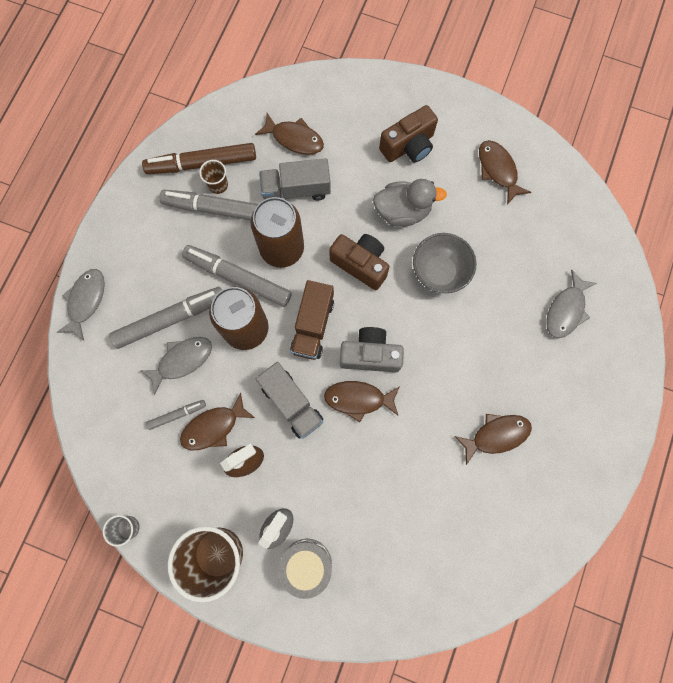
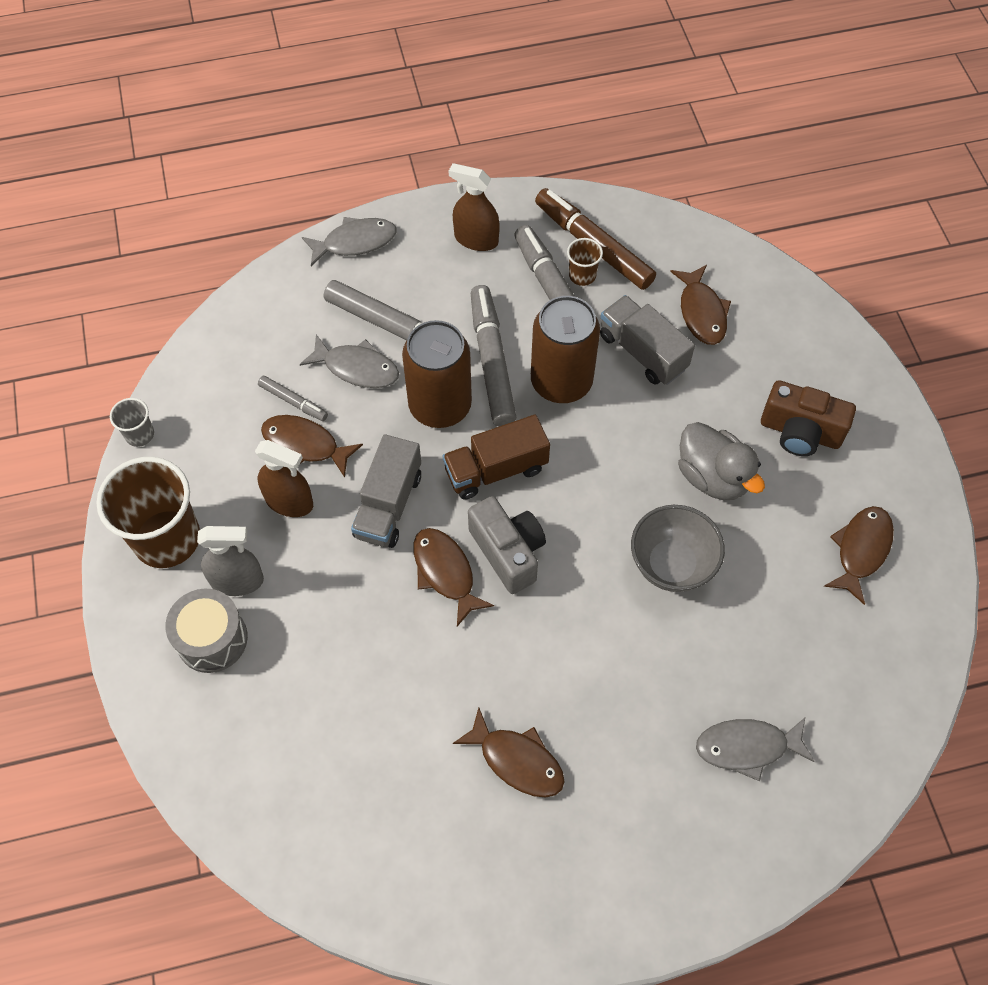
camera: 55 degrees right, 15 degrees down
(143, 227) = (476, 239): none -> brown spray bottle
(361, 264) = (610, 473): brown camera -> none

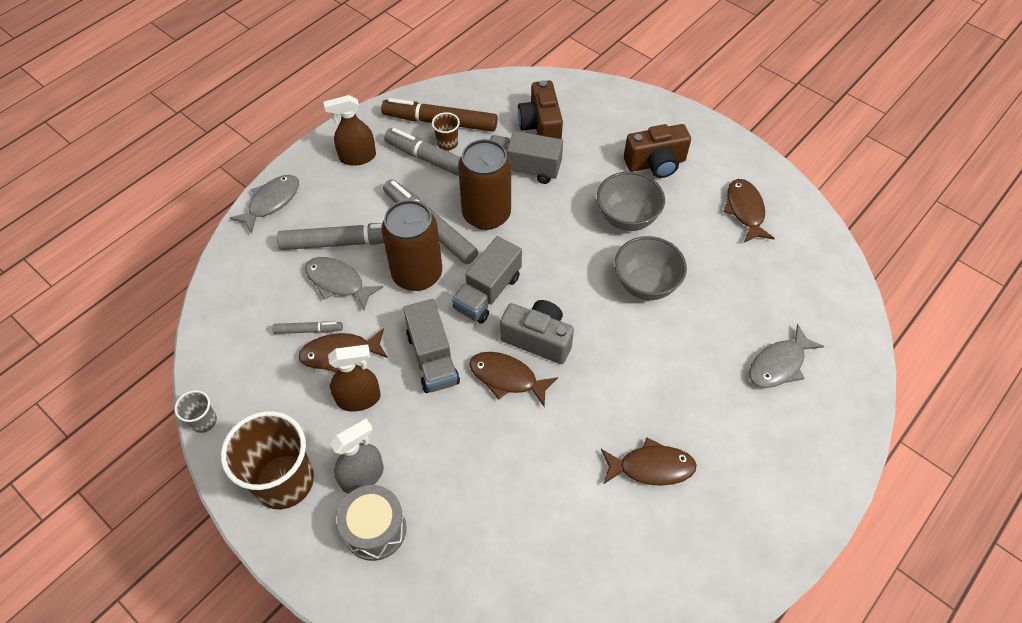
camera: 35 degrees left, 5 degrees down
(357, 368) = (338, 282): grey fish -> grey fish turned 135 degrees counterclockwise
(496, 469) = (487, 292): brown truck -> grey truck
(701, 312) = (540, 126): brown fish -> brown camera
(713, 477) = (627, 218): grey duck -> grey bowl

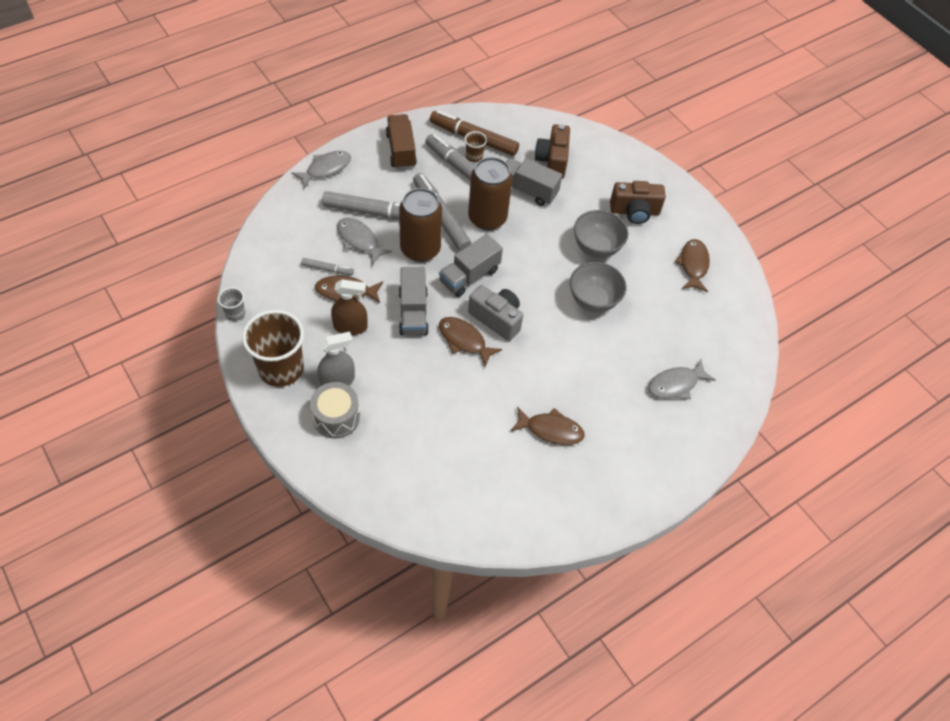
camera: 10 degrees right, 0 degrees up
(357, 157) = (401, 150): brown spray bottle -> brown truck

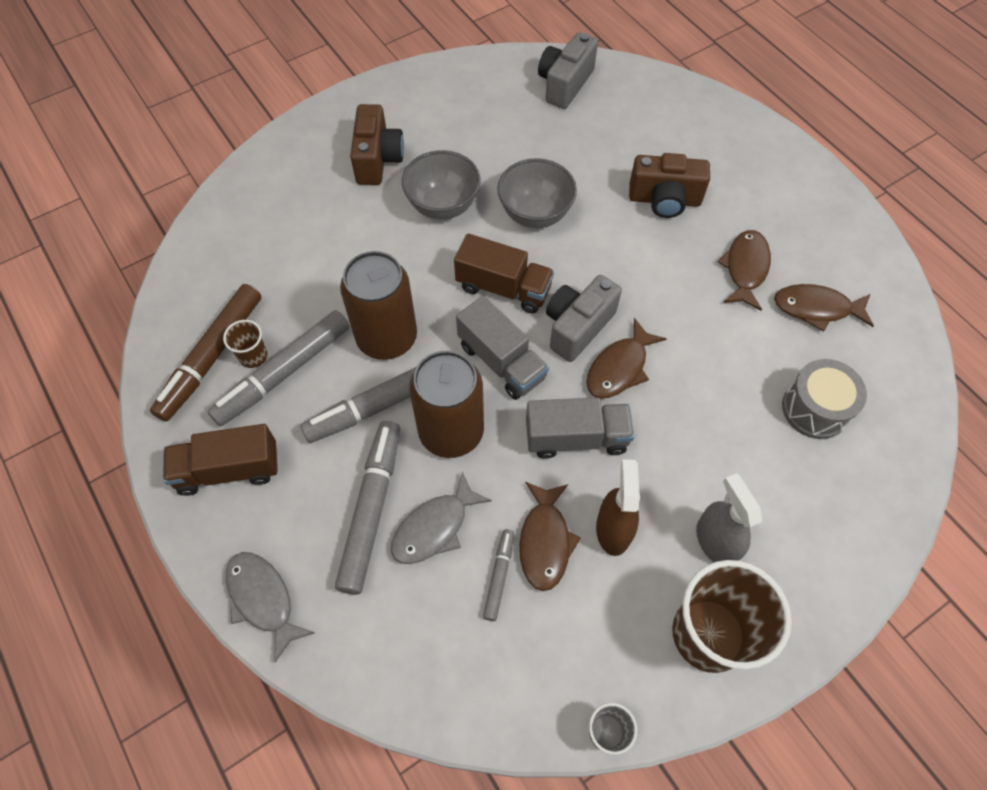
camera: 85 degrees left, 5 degrees up
(336, 417) = (781, 538): grey drum -> grey drum (815, 409)
(527, 190) = (331, 283): grey truck -> none
(527, 279) = (503, 288): none -> brown truck
(552, 161) = (272, 250): brown camera -> brown camera (664, 200)
(675, 384) = (655, 140): grey fish -> none
(693, 265) = (469, 107): brown fish -> brown fish (816, 308)
(728, 327) = (564, 84): none -> grey camera

